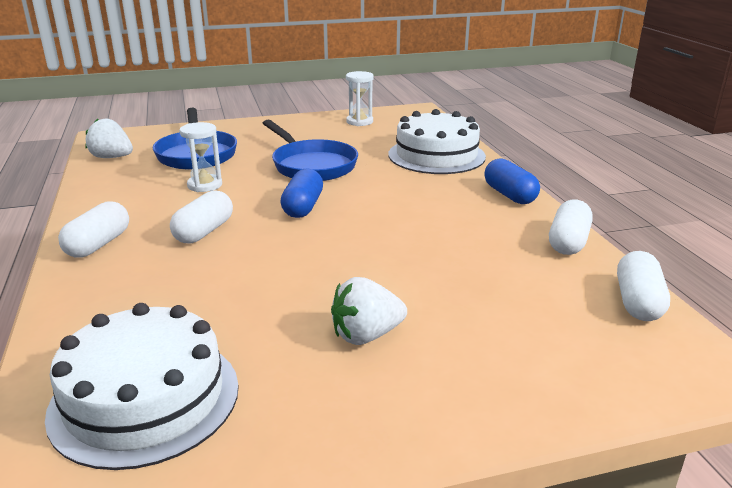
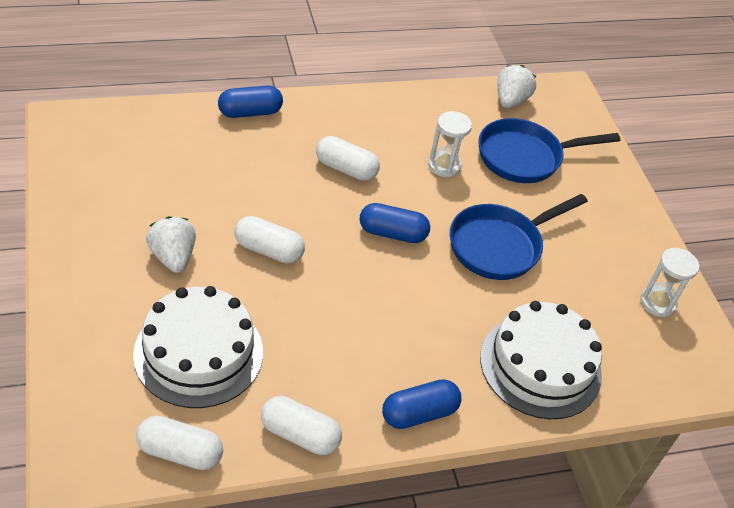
camera: 85 degrees right, 20 degrees up
(78, 299) = (250, 112): none -> blue capsule
(98, 244) = (329, 112): white capsule -> white capsule (268, 250)
(145, 398) = (134, 152): white cake -> white cake (198, 353)

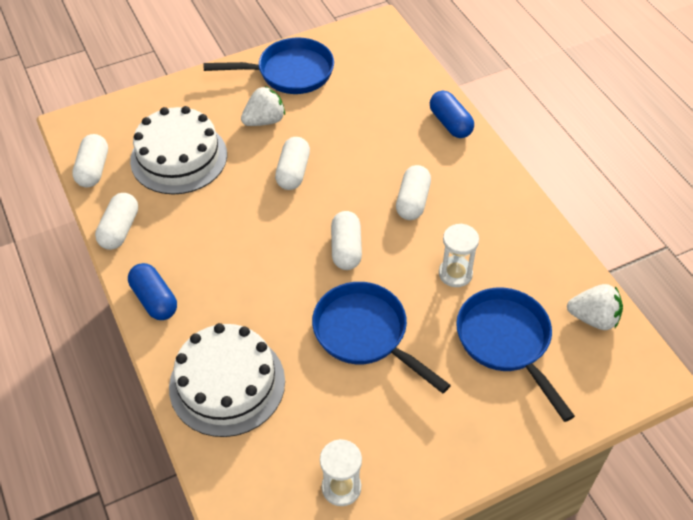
camera: 85 degrees right, 5 degrees up
(100, 216) = (289, 73): none -> blue pan
(392, 233) = (346, 249): blue capsule -> white capsule

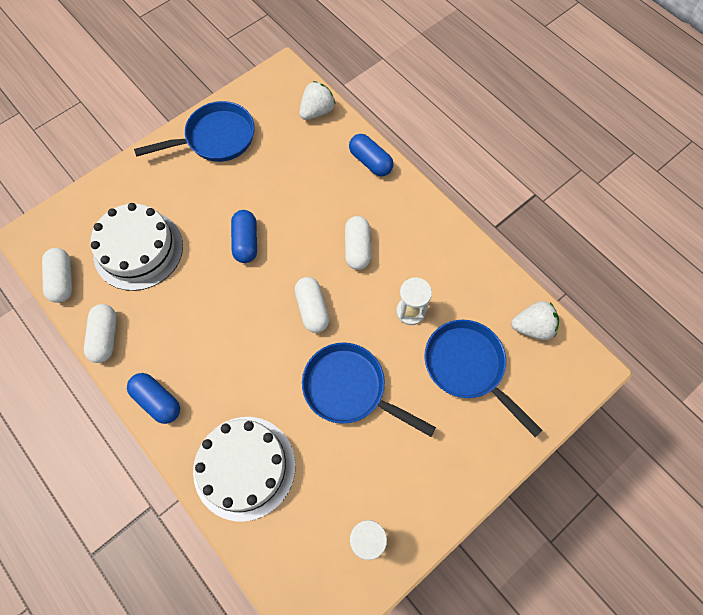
camera: 15 degrees left, 15 degrees up
(264, 121) = (206, 194): white strawberry -> white strawberry (317, 111)
(293, 172) = (246, 242): white capsule -> blue capsule

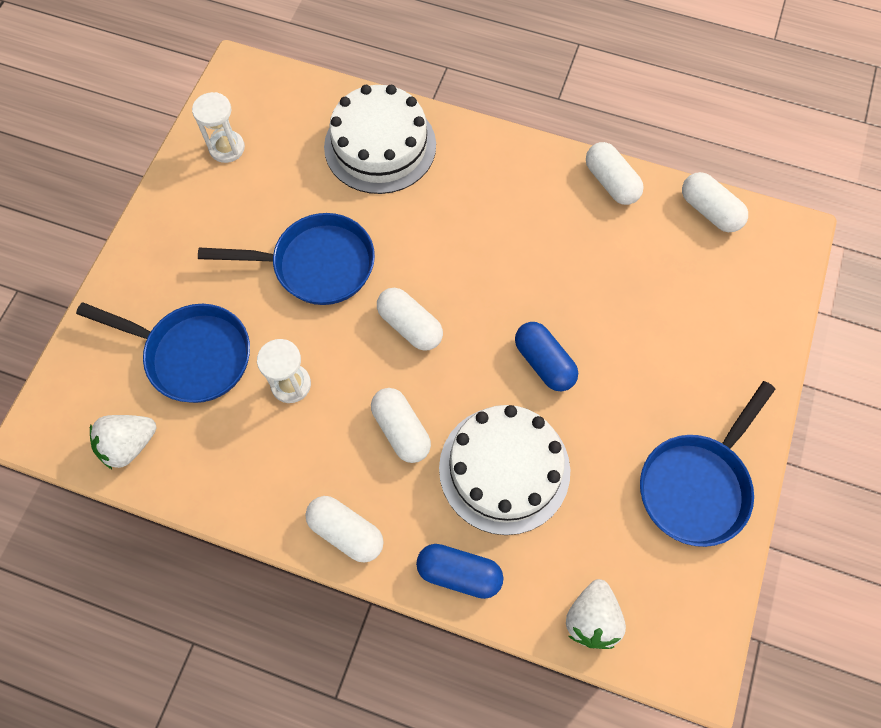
camera: 150 degrees right, 0 degrees up
(138, 250) = (660, 285): white cake -> white cake (504, 469)
(157, 401) = (508, 156): blue capsule -> none
(420, 211) = (346, 532): none -> white capsule

